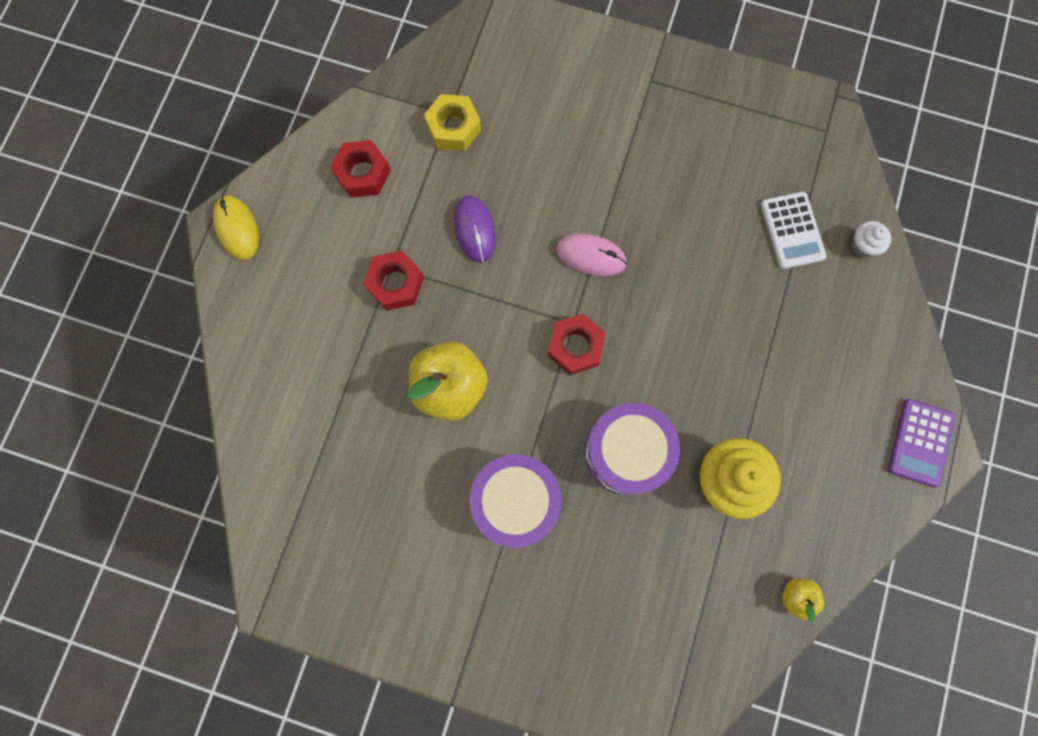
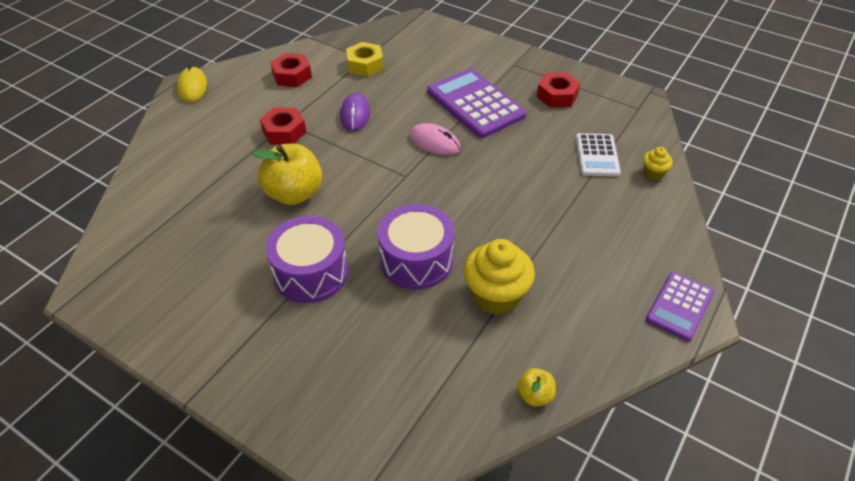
camera: 15 degrees right, 30 degrees down
(575, 347) = (401, 189): red nut -> red nut (557, 96)
(622, 171) = (475, 104): none -> purple calculator
(863, 245) = (653, 173): white cupcake -> yellow cupcake

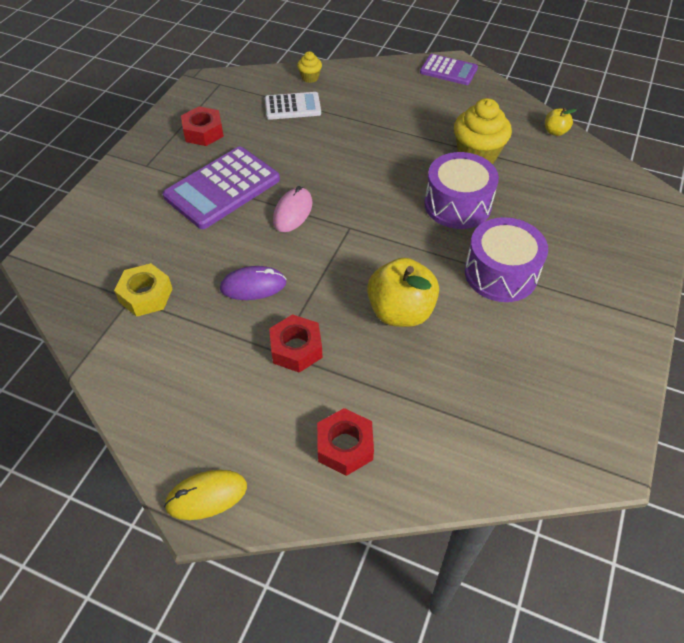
camera: 100 degrees left, 5 degrees up
(292, 76) = (173, 371): red nut -> red nut (345, 446)

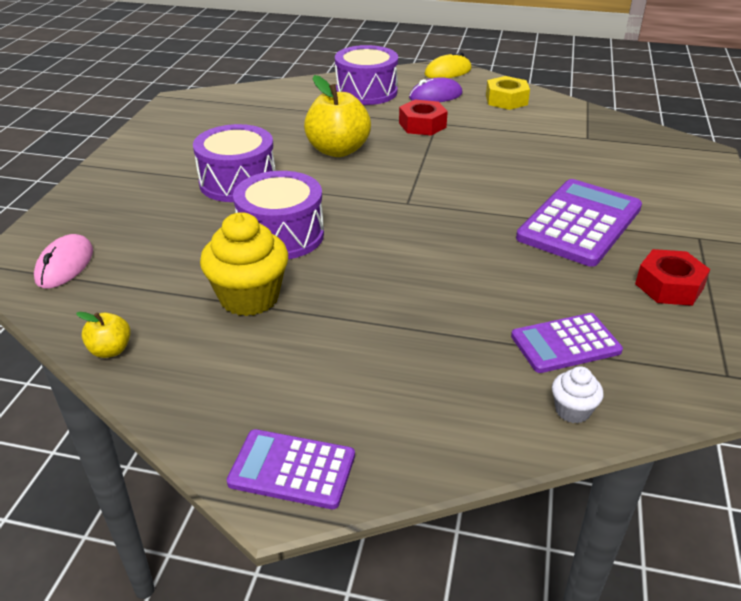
camera: 170 degrees right, 15 degrees down
(146, 295) = (575, 140): yellow nut -> yellow nut (506, 100)
(253, 286) = (483, 153): purple mouse -> purple mouse (435, 96)
(292, 107) = (565, 344): white calculator -> purple calculator
(292, 212) = (479, 209): pink mouse -> pink mouse (65, 265)
(310, 77) = (572, 410): yellow cupcake -> white cupcake
(345, 446) = (366, 92): red nut -> purple drum

